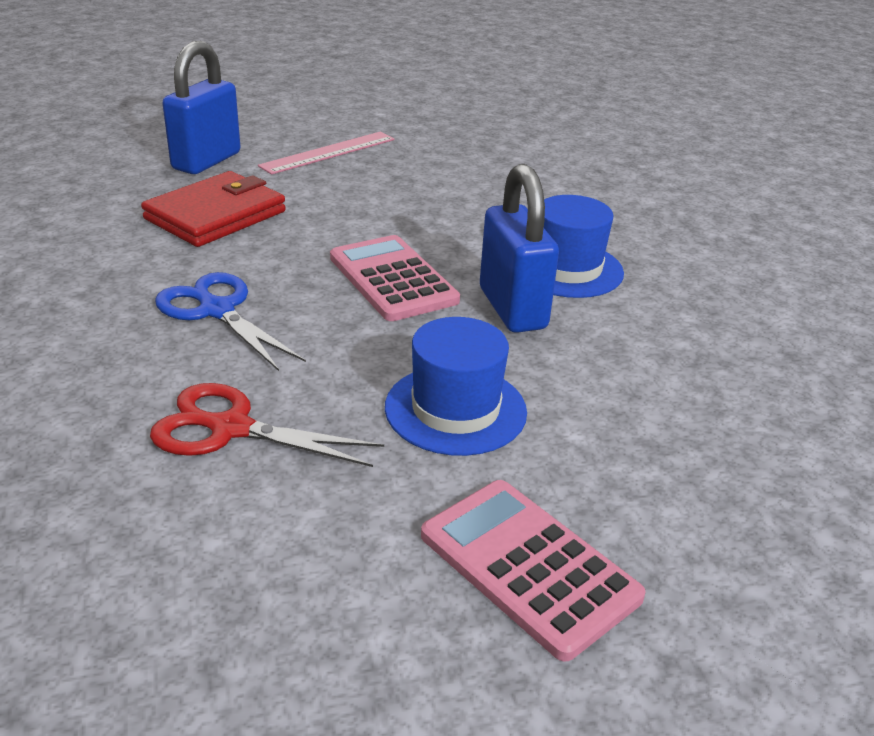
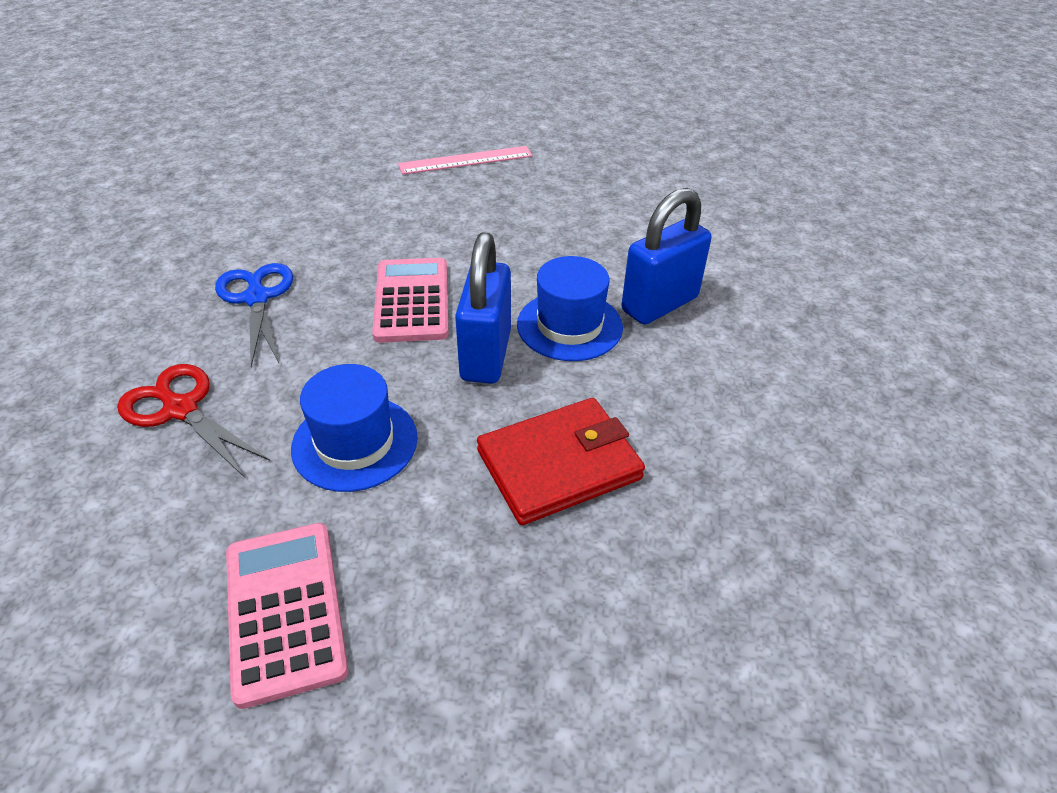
camera: 25 degrees right, 10 degrees up
(206, 161) = (363, 152): blue padlock -> blue padlock (659, 304)
(215, 215) = (327, 207): red wallet -> red wallet (559, 464)

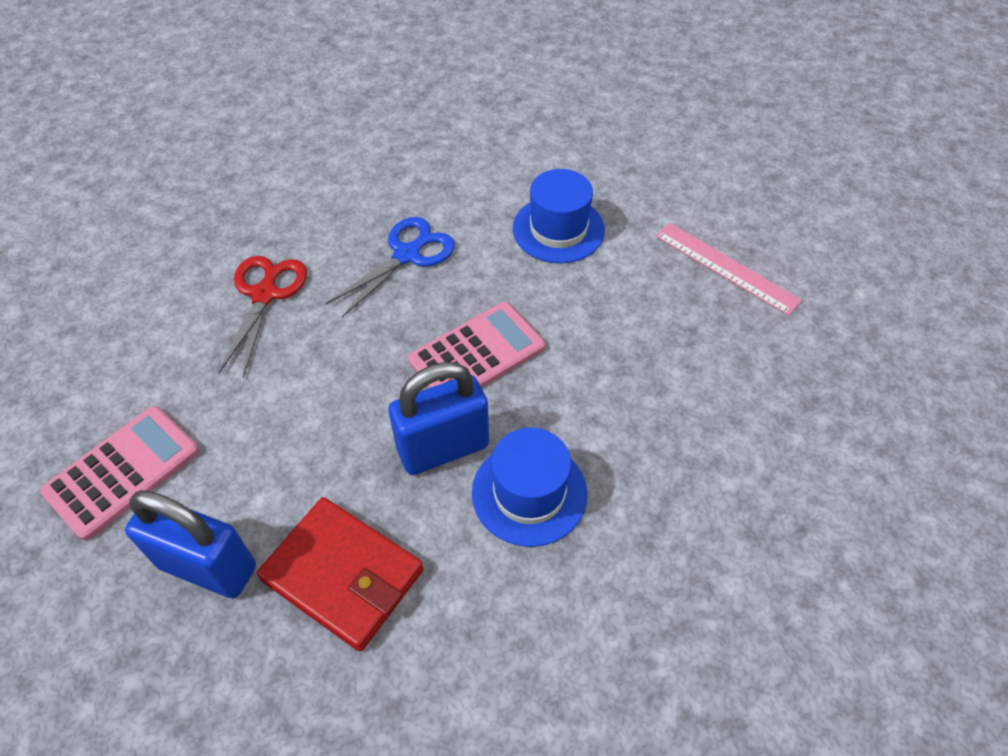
camera: 60 degrees right, 10 degrees up
(355, 442) = (289, 417): blue hat -> blue hat (558, 229)
(659, 304) = (621, 558): blue padlock -> blue padlock (208, 566)

